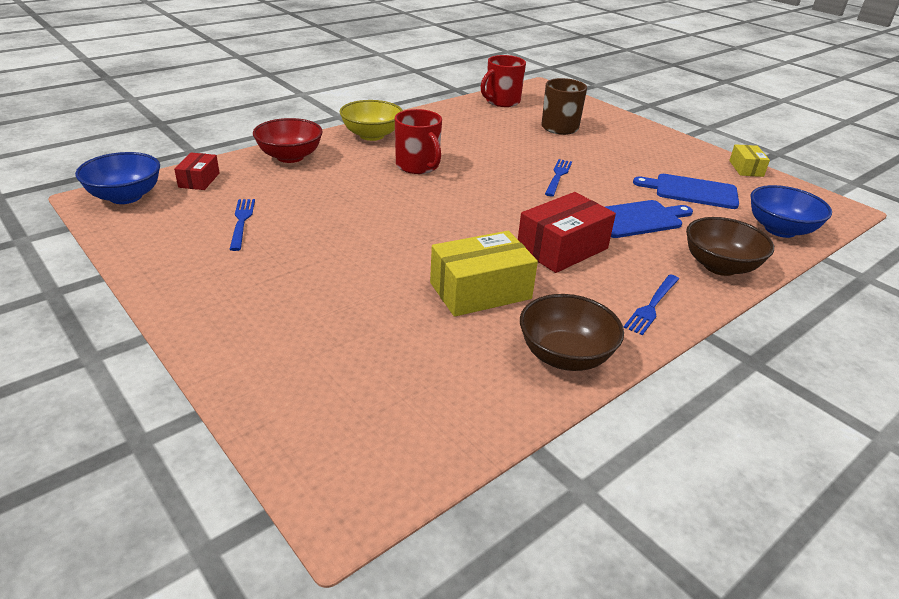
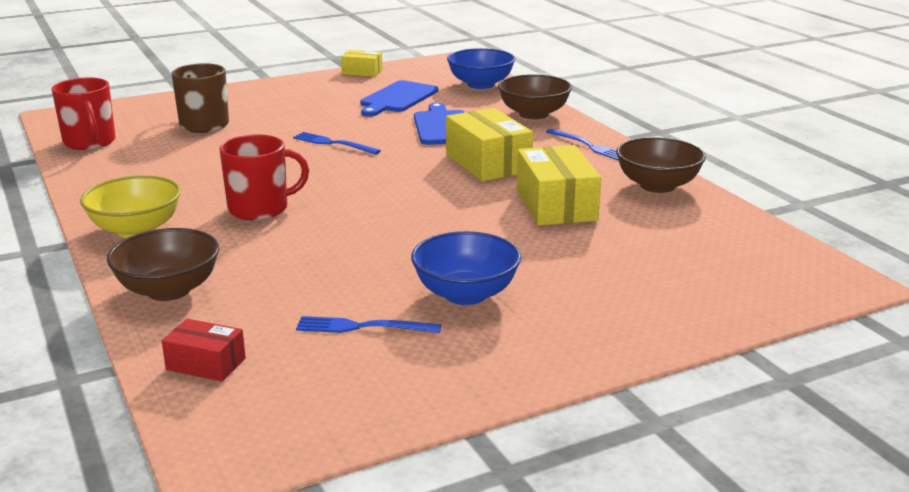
camera: 75 degrees left, 10 degrees down
(125, 197) = (229, 429): blue bowl -> blue bowl (465, 294)
(290, 157) = (169, 290): red bowl -> brown bowl
(562, 248) = (488, 163): red box -> yellow box

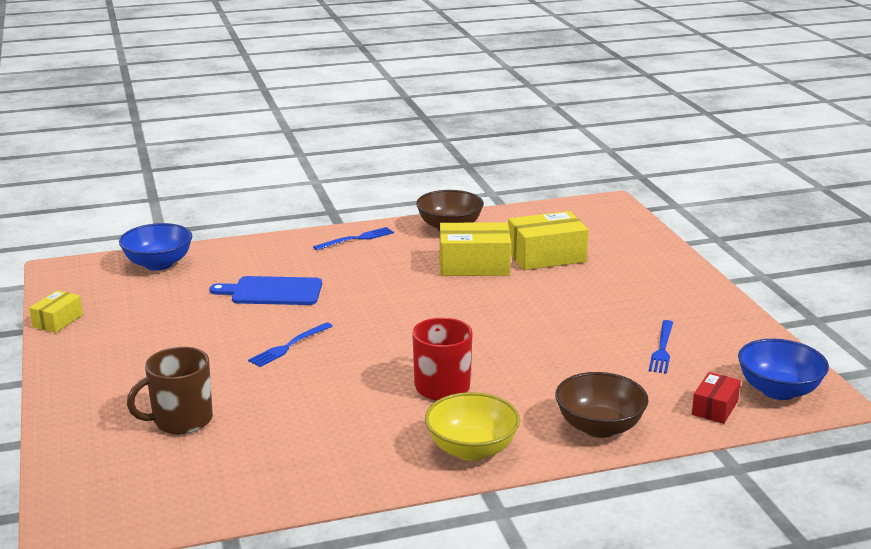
camera: 80 degrees left, 0 degrees up
(90, 142) = (198, 497): red mug -> none
(397, 98) = (171, 307): blue cutting board -> none
(465, 294) = (616, 310): blue bowl -> blue bowl (778, 390)
(488, 163) = (376, 281): yellow box -> yellow box (546, 256)
(533, 114) = (264, 250): brown bowl -> none

